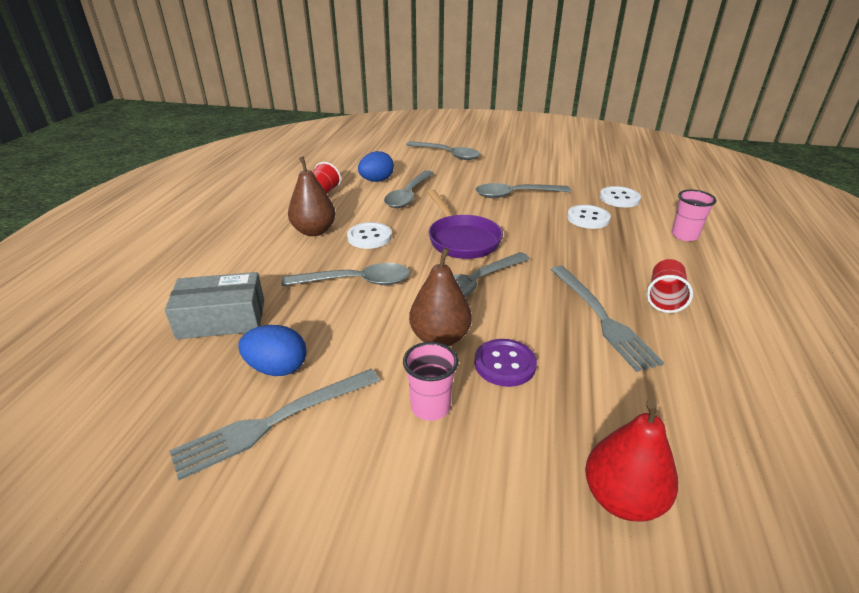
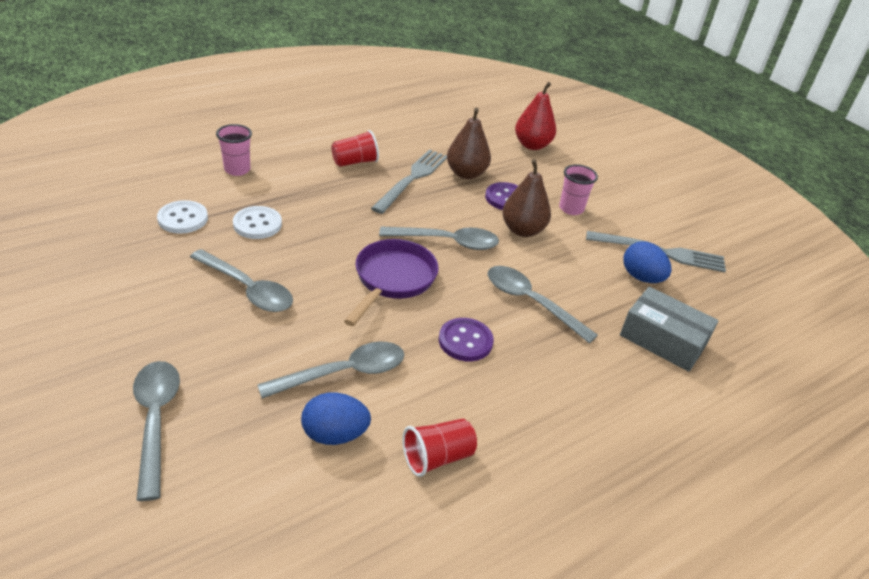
camera: 140 degrees left, 5 degrees up
(314, 231) = (509, 390): brown pear -> brown pear (466, 173)
(369, 237) = (465, 341): white button -> purple button

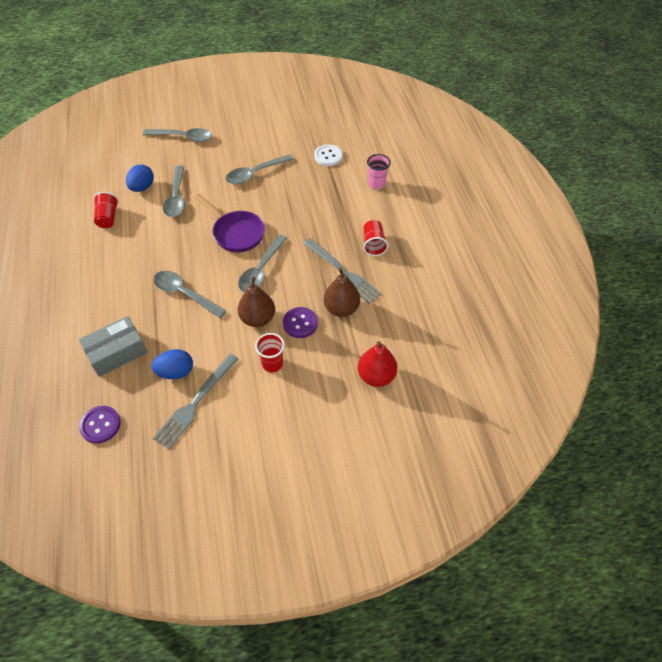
camera: 115 degrees right, 15 degrees up
(257, 224) = (312, 185): white button -> none
(465, 341) = (171, 251): purple button -> purple button (100, 425)
(531, 302) = (185, 294): grey spoon -> grey spoon turned 120 degrees counterclockwise
(571, 209) = (272, 364): pink cup -> red cup

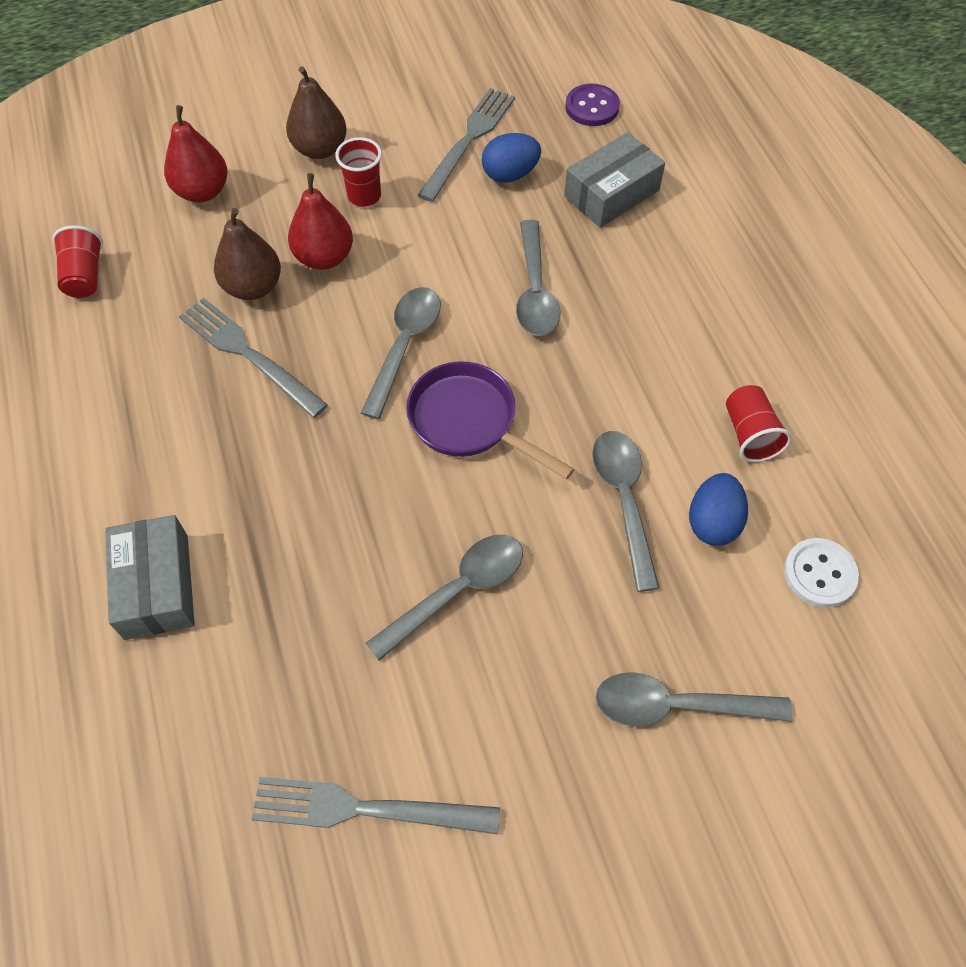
camera: 175 degrees right, 5 degrees up
(185, 294) = (535, 290): grey spoon -> grey spoon turned 60 degrees clockwise
(258, 318) = (397, 259): brown pear -> brown pear (320, 149)
(298, 122) = (365, 808): none -> grey fork
(300, 323) = (324, 257): purple button -> red pear
(328, 156) = (275, 671): white button -> white button (819, 574)
(373, 244) = (182, 419): red cup -> red cup (85, 276)
(376, 184) = (157, 586): pink cup -> grey box

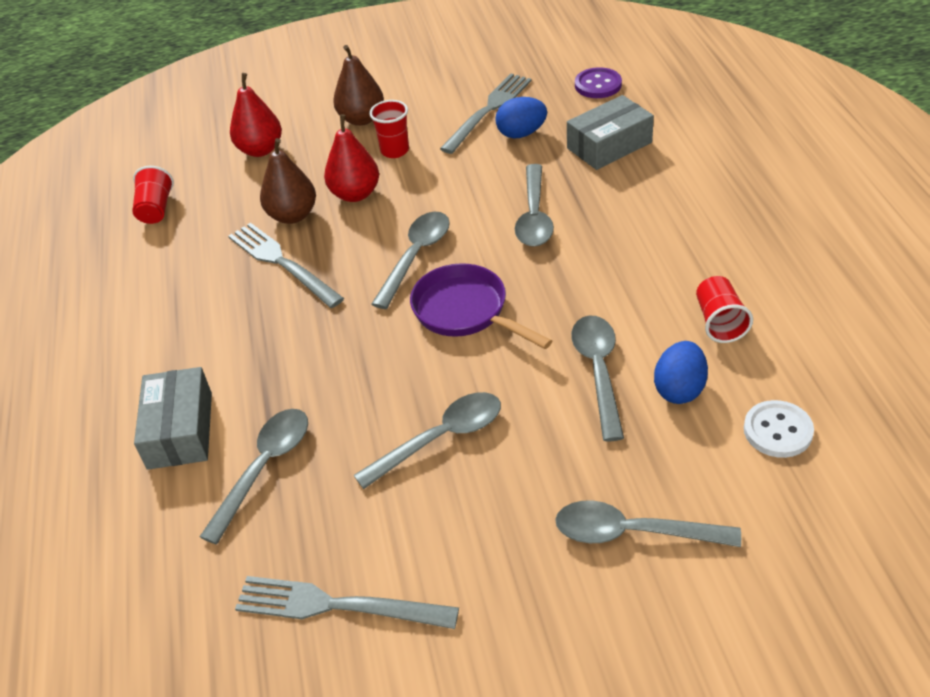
camera: 10 degrees right, 15 degrees down
(261, 635) = (264, 468): none -> grey spoon

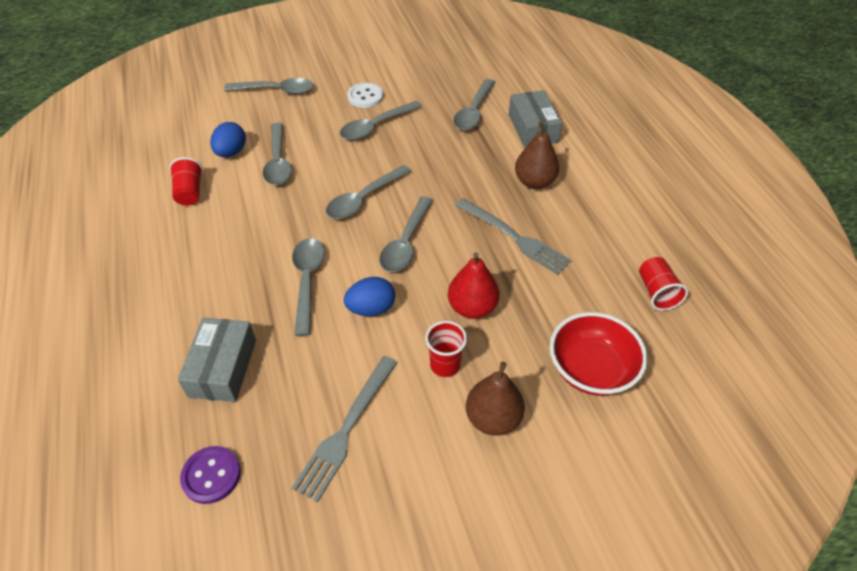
camera: 170 degrees right, 5 degrees up
(260, 150) = (591, 369): red pear -> red bowl
(292, 215) = (523, 284): brown pear -> brown pear (534, 182)
(337, 605) = (418, 64): grey fork -> none
(466, 311) = (364, 199): purple pan -> grey spoon
(521, 133) = (311, 388): blue egg -> blue egg (371, 308)
(609, 145) = (223, 368): grey box -> grey box turned 45 degrees counterclockwise
(777, 431) = (184, 133): white button -> white button (365, 97)

